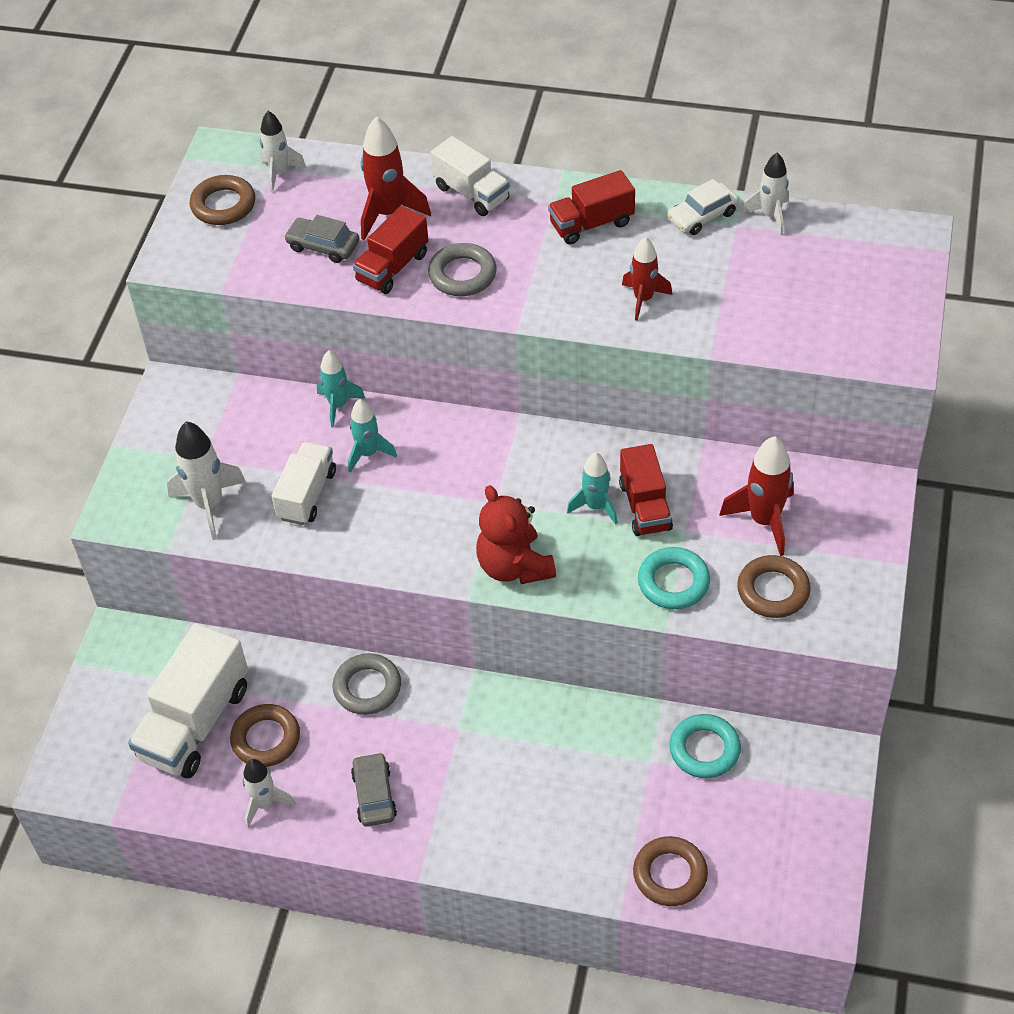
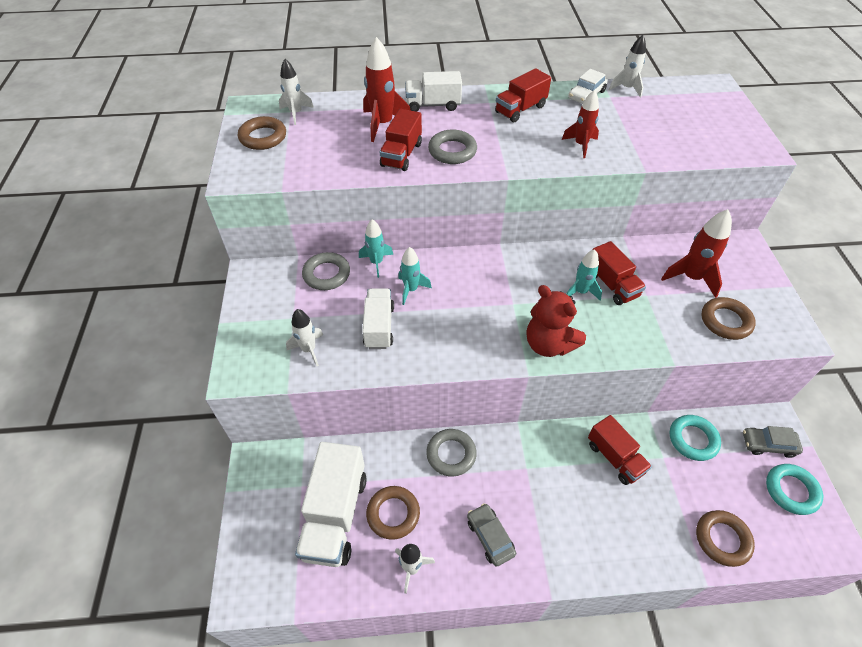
camera: 20 degrees left, 0 degrees up
(209, 505) = (309, 349): white rocket -> white rocket, size x0.66
(266, 408) = (326, 274): none -> grey ring
(323, 246) = (346, 150): grey car -> grey car (768, 445)
(471, 193) = (433, 105): white truck -> white truck turned 150 degrees clockwise
(583, 745) = (615, 458): none -> red truck
(673, 582) = (660, 330): turquoise ring -> turquoise ring (791, 491)

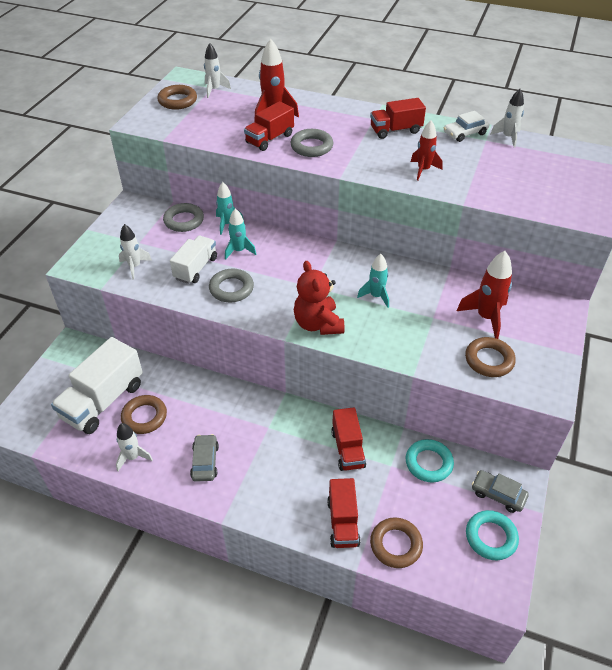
camera: 25 degrees right, 5 degrees down
(433, 105) = (325, 109): white truck -> none
(451, 454) = (216, 394): grey ring -> grey ring (231, 288)
(612, 285) = (408, 300): red truck -> red truck (343, 522)

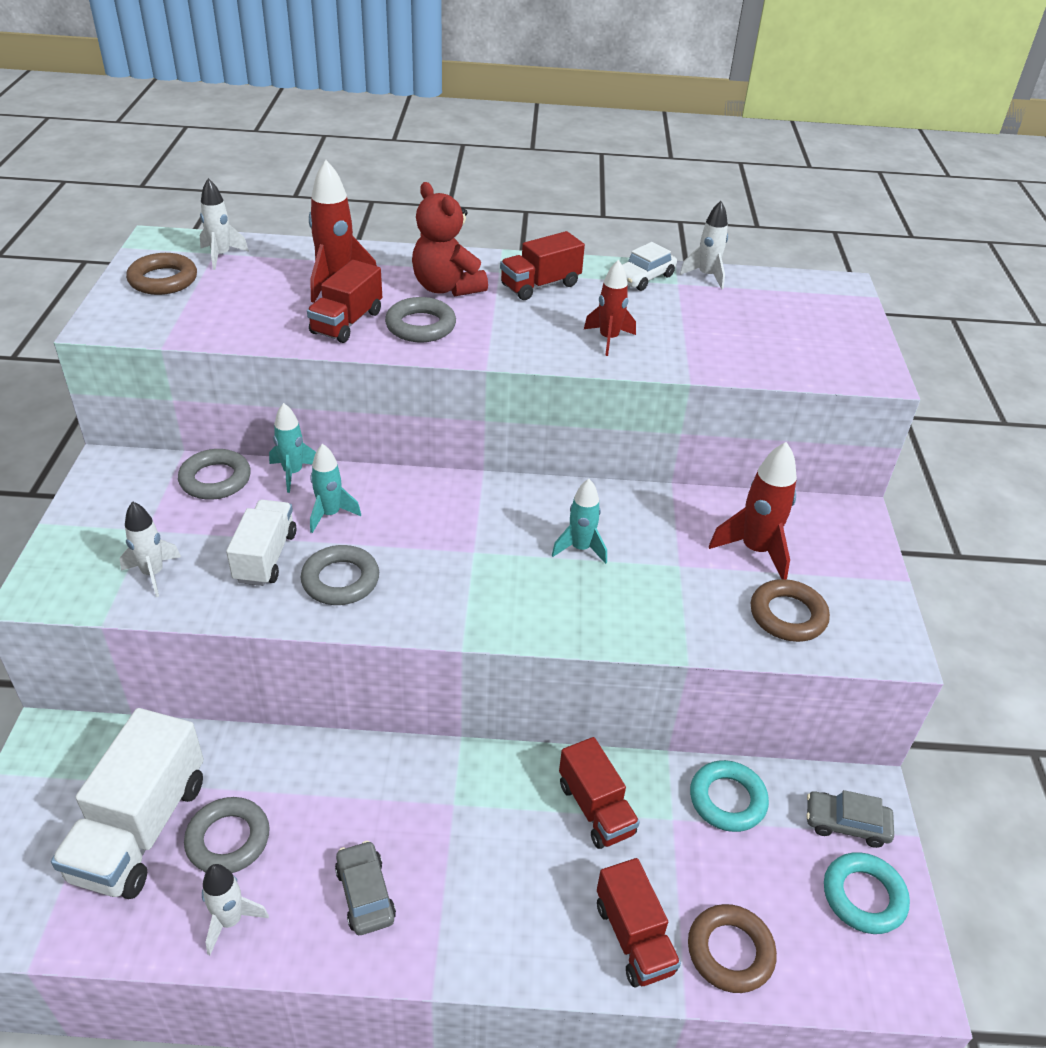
camera: 20 degrees left, 5 degrees down
(144, 417) = (228, 839): brown ring -> grey ring
(318, 324) = (507, 612): red teddy bear -> red teddy bear (446, 288)

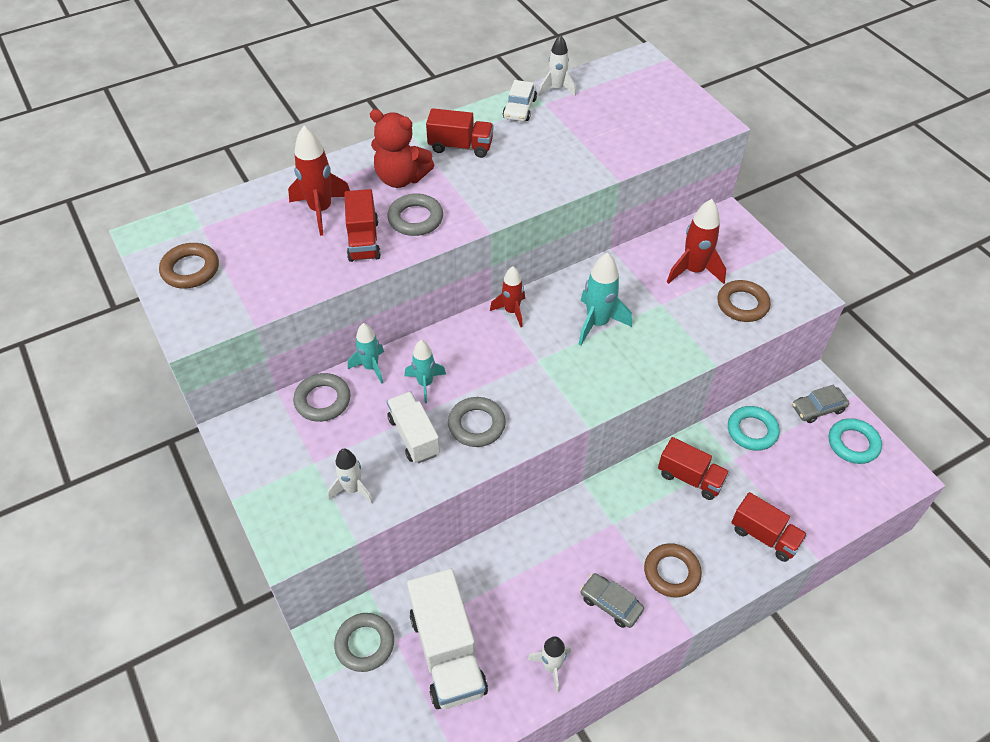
camera: 30 degrees left, 10 degrees up
(221, 256) = (210, 227): white rocket -> none
(228, 839) = (506, 625): grey ring -> grey ring (365, 644)
(540, 285) = (460, 146): red truck -> red truck turned 105 degrees counterclockwise
(580, 548) = (597, 323): turquoise rocket -> turquoise rocket, size x1.52
(608, 339) = (543, 170): red rocket -> red rocket (511, 311)
(730, 951) = (814, 513): brown ring -> brown ring (671, 572)

